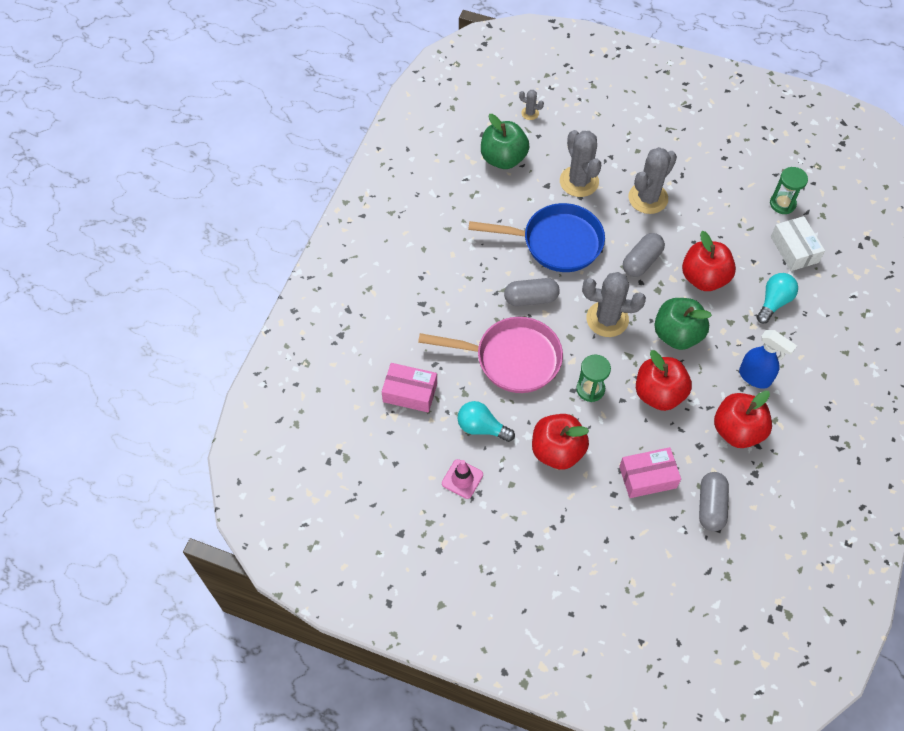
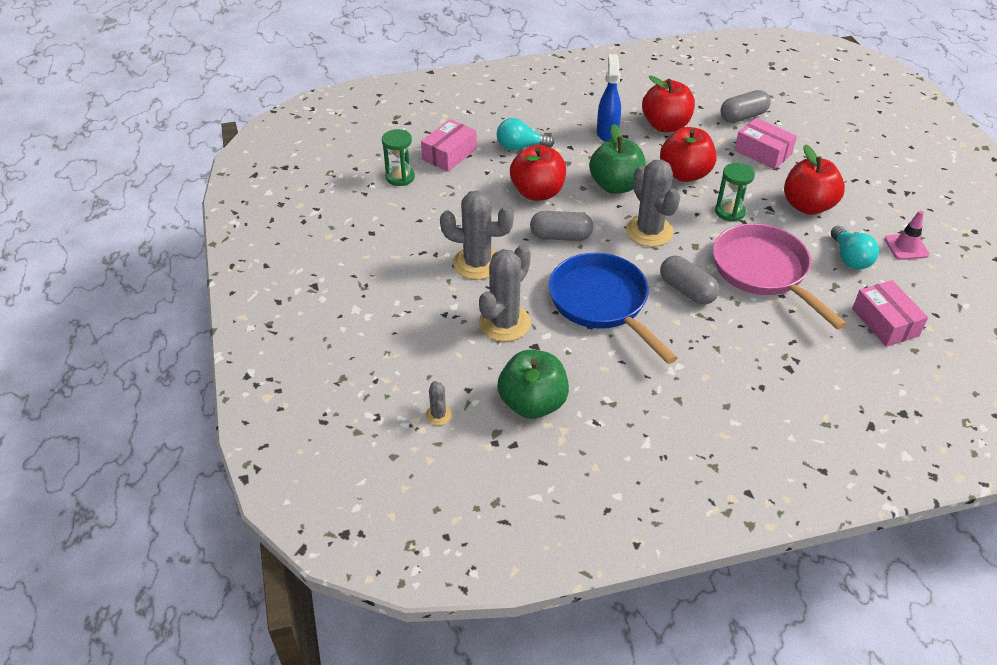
camera: 125 degrees left, 15 degrees down
(794, 249) = (449, 154): white box -> pink box

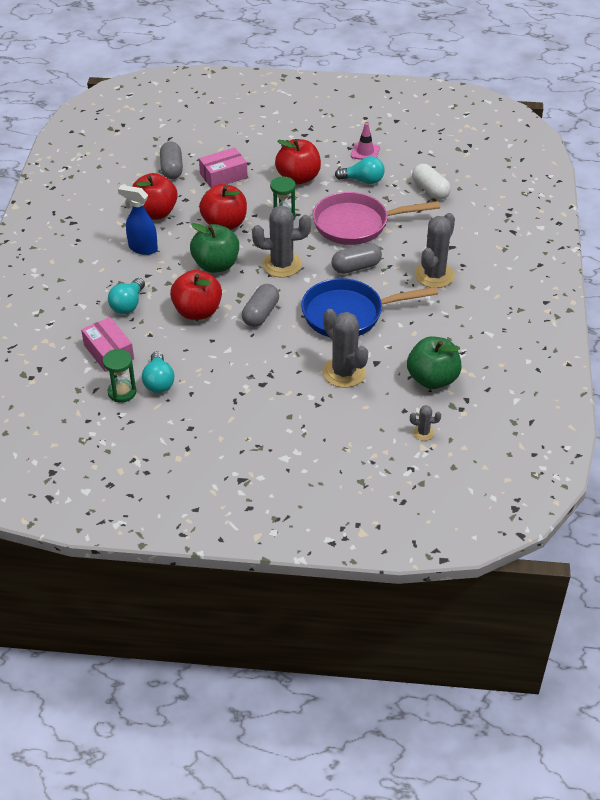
camera: 70 degrees left, 0 degrees up
(425, 195) = (159, 382): none -> turquoise light bulb
(477, 263) = (267, 370): grey cactus -> grey cactus (434, 275)
(885, 322) = (430, 190): pink box -> white capsule

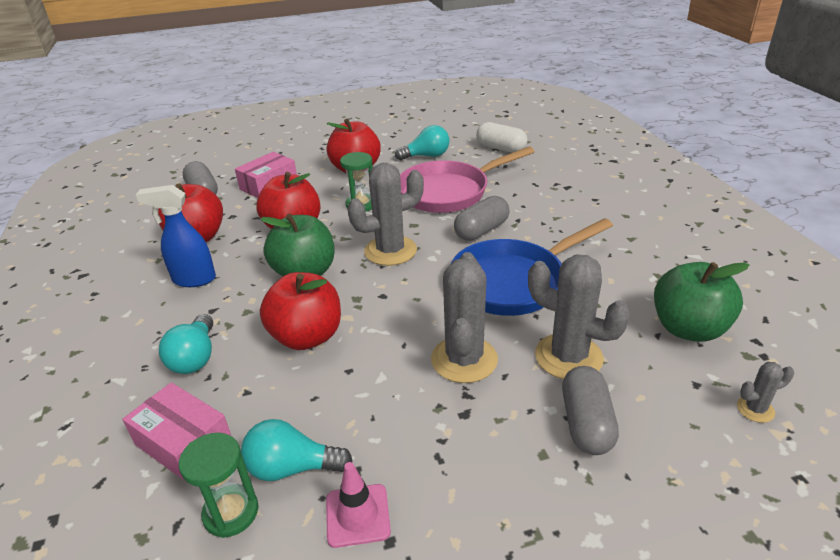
camera: 20 degrees left, 10 degrees down
(159, 382) = (292, 468): turquoise light bulb -> turquoise light bulb turned 120 degrees clockwise
(260, 314) = (399, 314): grey capsule -> grey capsule (586, 423)
(365, 152) = (411, 135): pink traffic cone -> pink traffic cone (357, 515)
(434, 275) = (575, 216): grey cactus -> grey cactus (464, 359)

